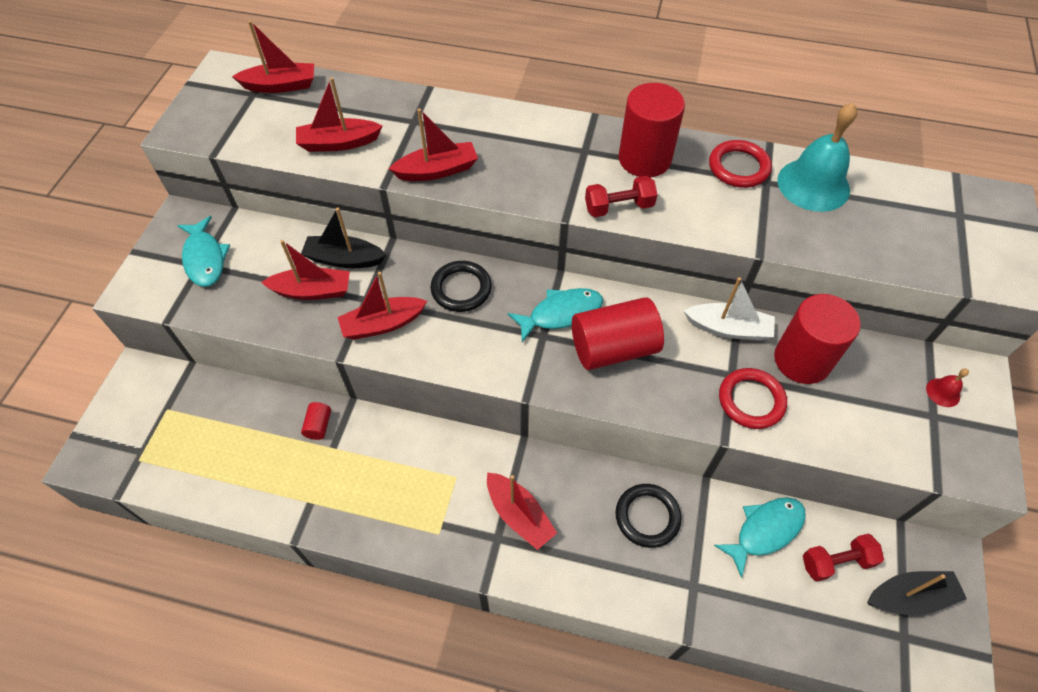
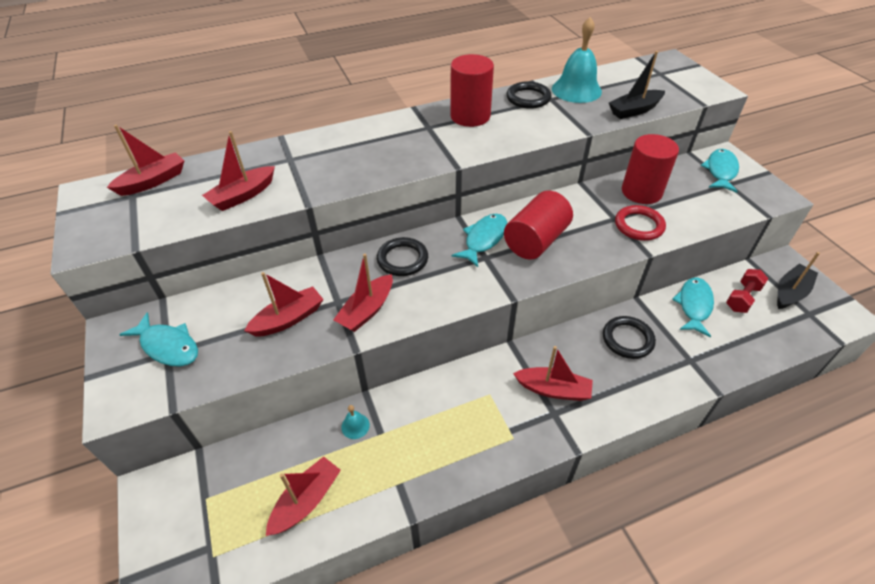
camera: 35 degrees left, 10 degrees down
(319, 425) = (355, 426): red cylinder -> turquoise bell
(344, 259) = (294, 286): black boat -> black boat (634, 110)
(437, 170) = (339, 179): red boat -> red boat (306, 501)
(619, 207) = (483, 146): red dumbbell -> none
(728, 328) = (587, 196): white boat -> none
(738, 167) = (528, 98): red ring -> black ring
(943, 392) = (720, 171): red bell -> turquoise fish

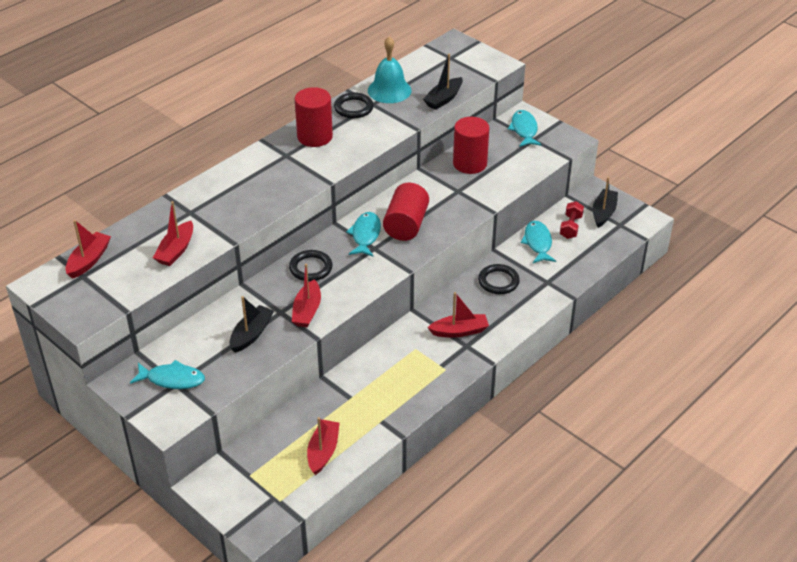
camera: 25 degrees left, 5 degrees down
(288, 319) = (251, 334): red boat -> black boat
(355, 426) = (328, 399): turquoise bell -> none
(639, 225) = (478, 192): red ring -> none

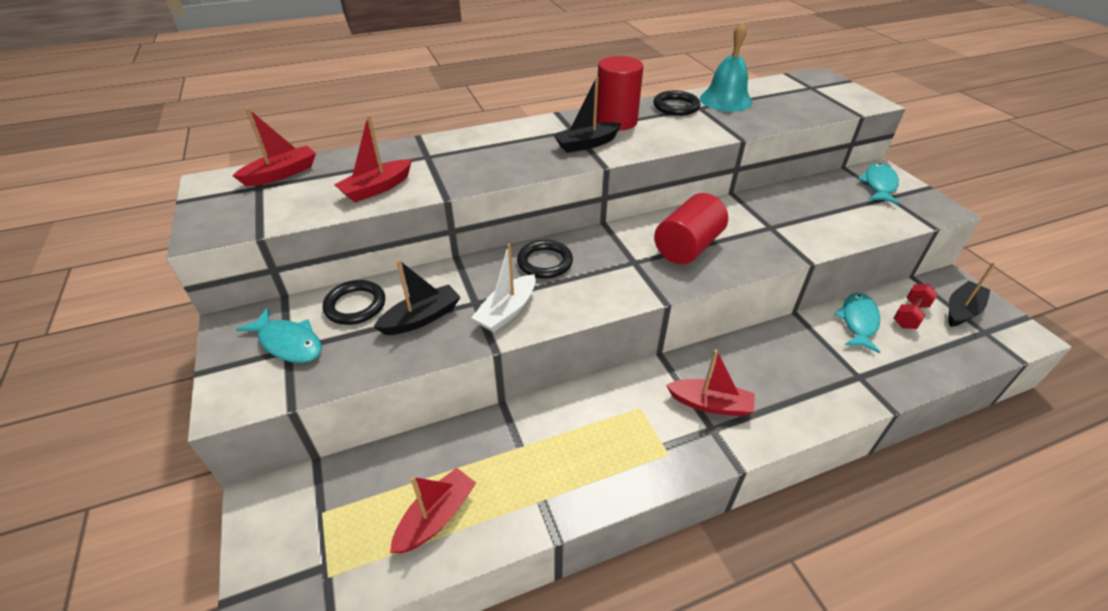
camera: 25 degrees right, 0 degrees up
(307, 311) = (507, 311): red boat -> white boat
(365, 235) = (631, 244): turquoise fish -> none
(443, 99) = (788, 119): black boat -> black boat (586, 144)
(470, 163) = (797, 203): red cylinder -> none
(498, 281) = (788, 354): black ring -> black ring (355, 305)

